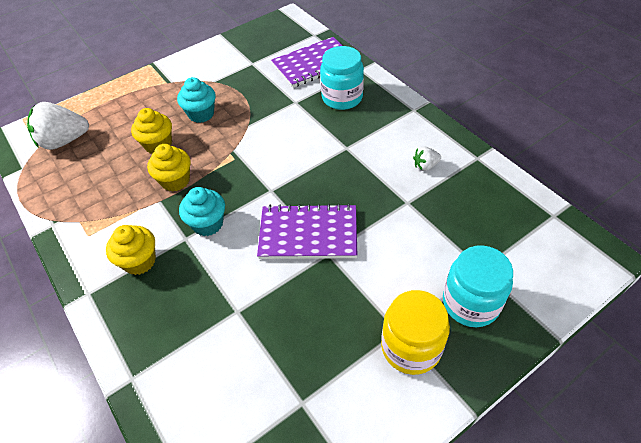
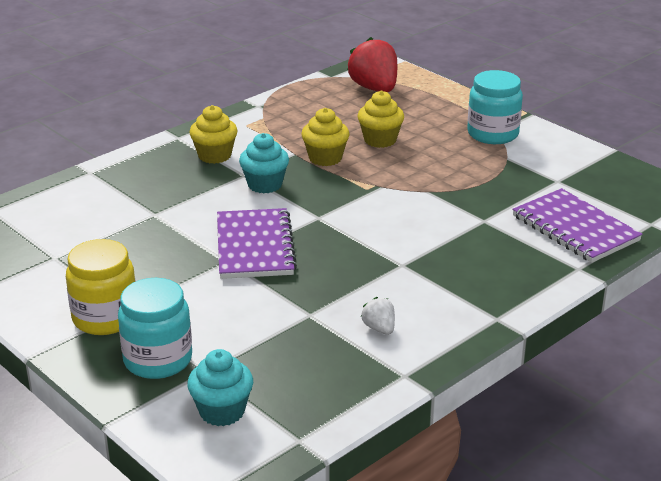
camera: 80 degrees right, 20 degrees down
(64, 141) = (374, 88): white strawberry -> red strawberry
(201, 114) = (440, 158): turquoise cupcake -> turquoise cupcake (222, 411)
(342, 98) = (505, 256): turquoise jar -> turquoise jar (492, 134)

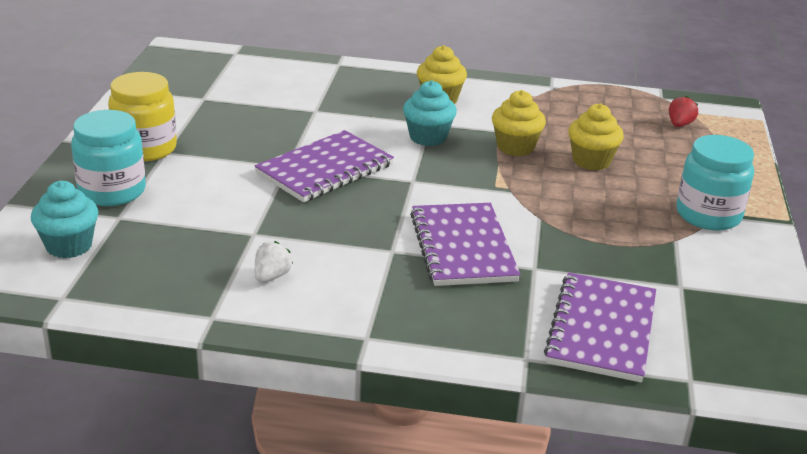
camera: 50 degrees right, 0 degrees up
(374, 88) = (679, 124): red strawberry -> red strawberry, size x0.48
(430, 235) = (462, 247): none -> purple notebook

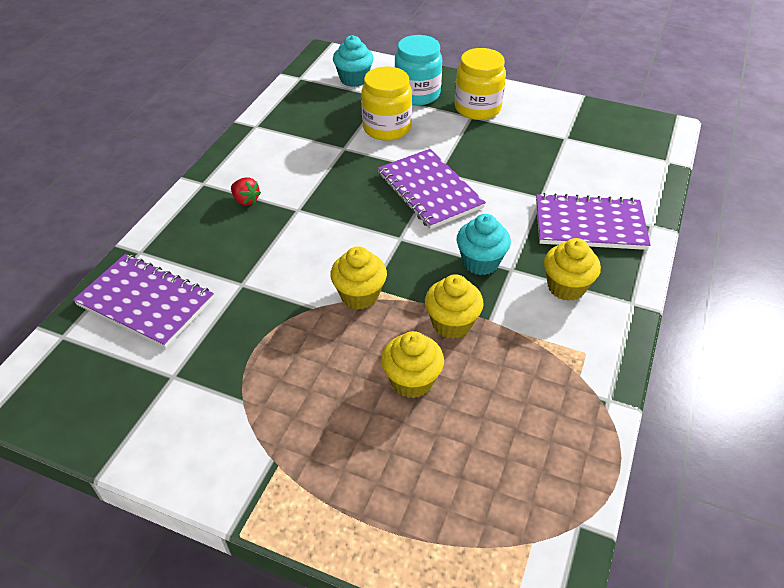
camera: 105 degrees right, 15 degrees up
(200, 207) = (386, 128): none -> yellow jar
(271, 276) = (288, 151): white strawberry -> none
(462, 247) = (287, 248): purple notebook -> purple notebook (589, 225)
(508, 195) = (359, 295): none -> yellow cupcake
(679, 124) = (493, 512): red strawberry -> red strawberry (246, 200)
(708, 215) = (275, 450): turquoise jar -> none

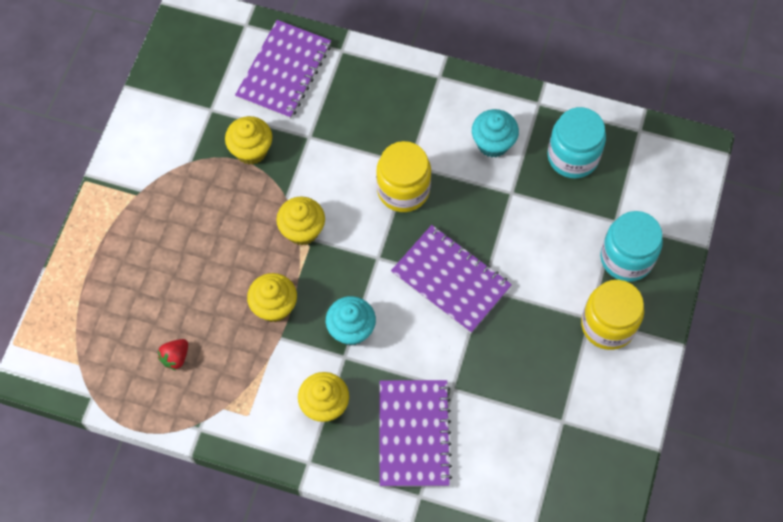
camera: 85 degrees right, 20 degrees up
(246, 200) = (418, 118): red strawberry -> red strawberry (175, 357)
(315, 112) = (573, 156): none -> turquoise jar
(354, 79) = (646, 187): turquoise cupcake -> turquoise cupcake (493, 143)
(386, 128) = (553, 231): yellow jar -> yellow jar (403, 190)
(411, 381) = (213, 278): yellow cupcake -> yellow cupcake (251, 150)
(429, 190) = (451, 280): purple notebook -> purple notebook turned 75 degrees clockwise

